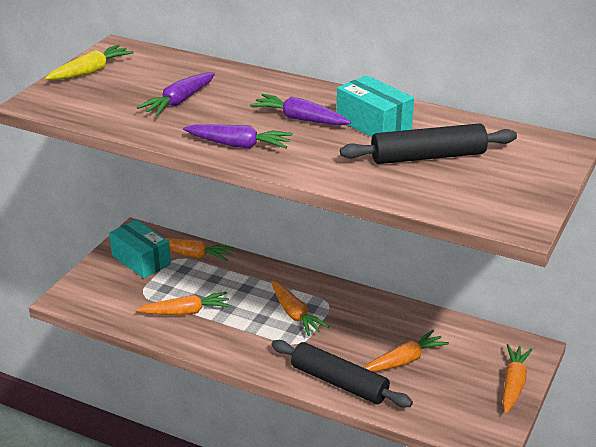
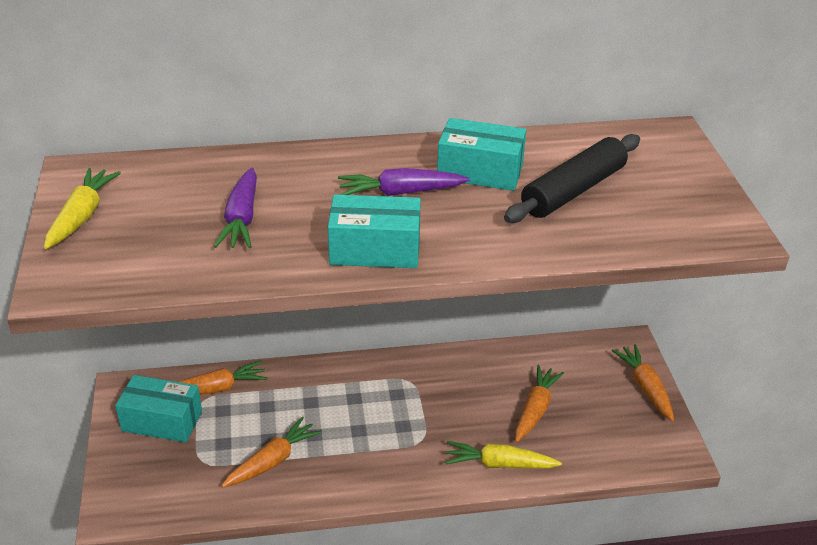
camera: 35 degrees left, 5 degrees up
(239, 145) = (375, 250): purple carrot -> turquoise box
(295, 314) = (389, 409): orange carrot -> none
(339, 382) = (499, 464): black rolling pin -> yellow carrot

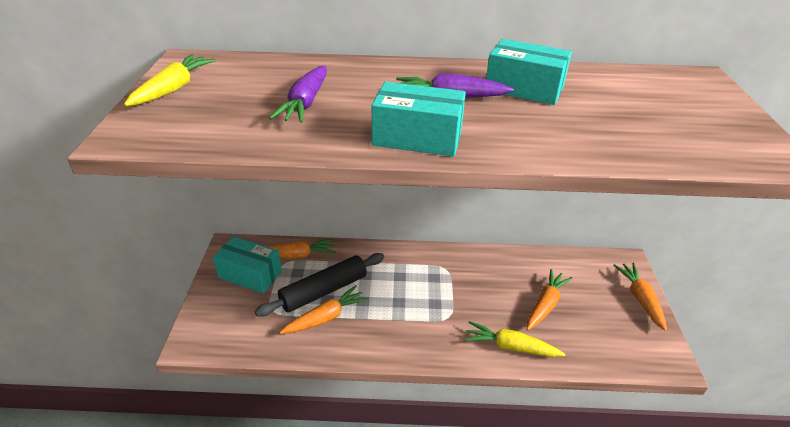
camera: 10 degrees right, 0 degrees up
(573, 191) = (610, 110): black rolling pin -> black rolling pin (324, 291)

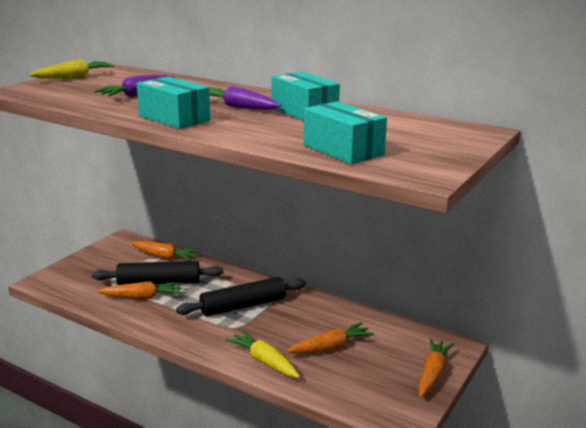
camera: 30 degrees right, 15 degrees down
(250, 274) = (118, 258): turquoise box -> turquoise box (343, 150)
(430, 288) = (243, 306): none -> black rolling pin

